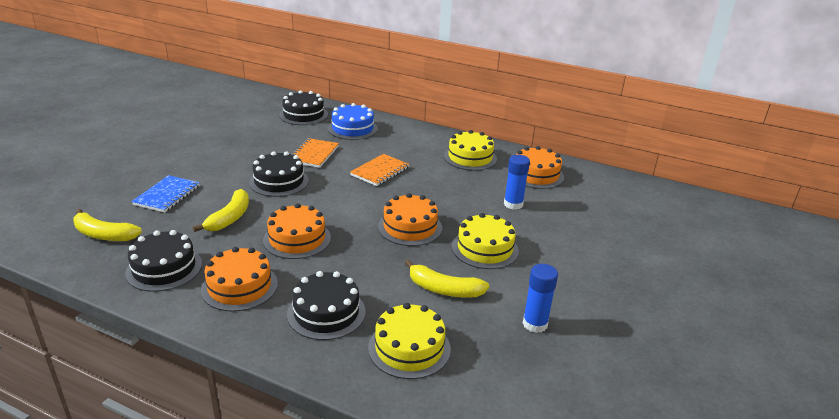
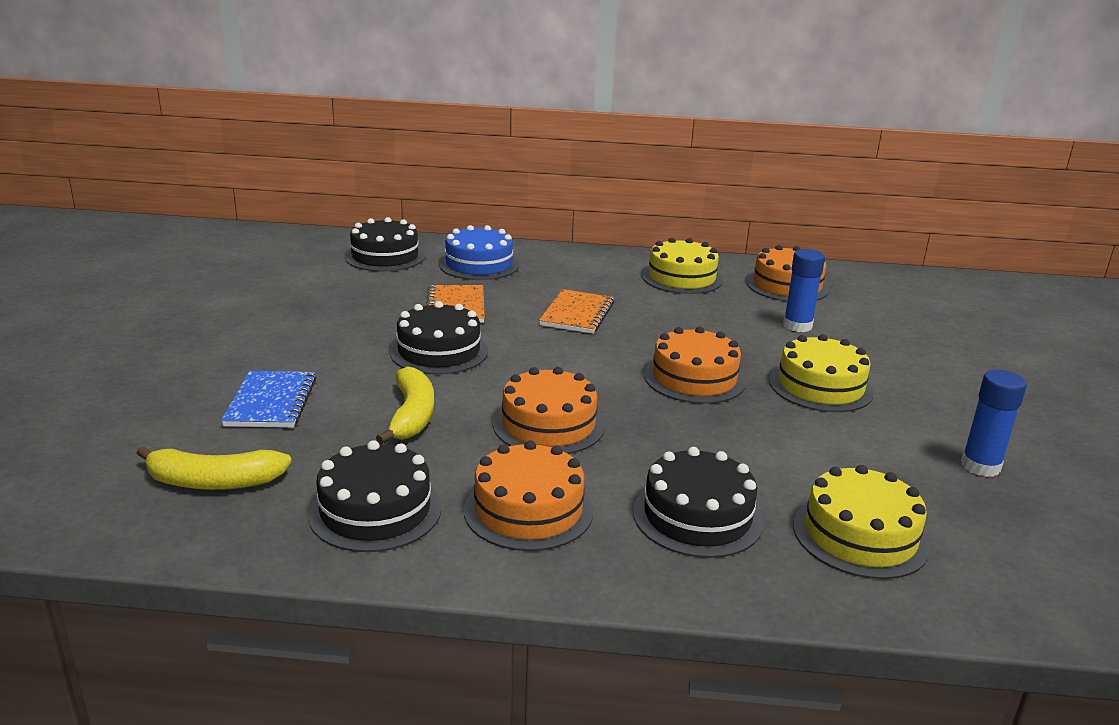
camera: 20 degrees left, 5 degrees down
(444, 289) = (823, 449): yellow banana -> none

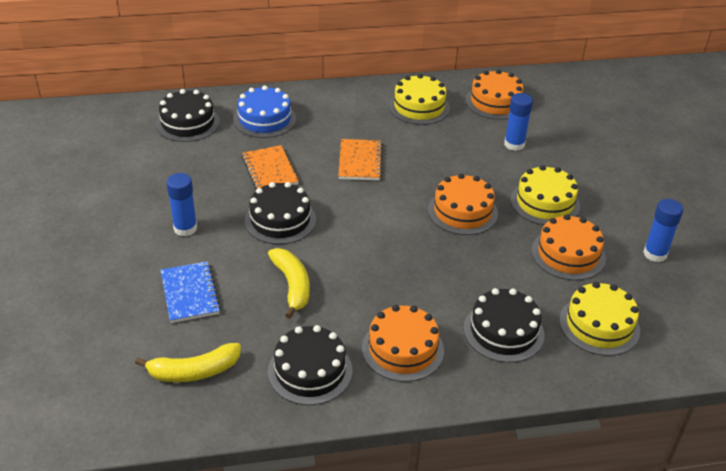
camera: 15 degrees left, 15 degrees up
(313, 342) = (185, 228): none -> blue glue stick
(548, 425) = (385, 275): orange cake -> orange cake (568, 254)

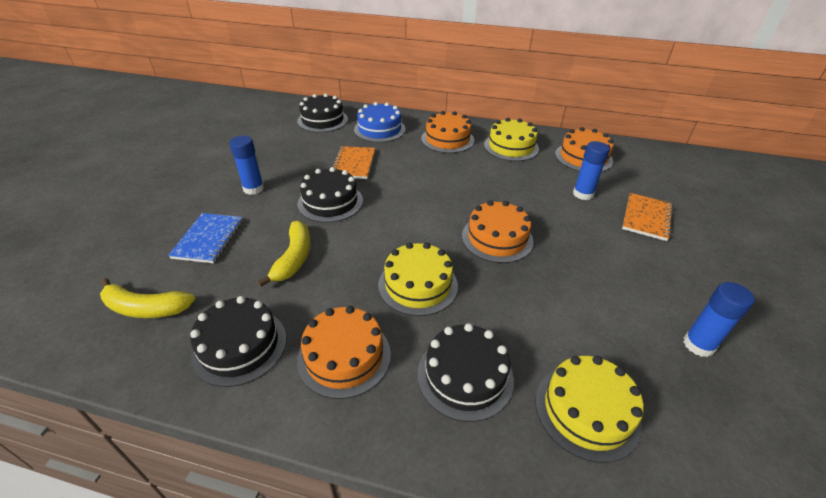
camera: 25 degrees right, 0 degrees up
(360, 161) = (431, 175): orange notebook -> orange notebook (646, 218)
(545, 202) = (587, 253): yellow cake -> yellow cake (418, 285)
(568, 254) = (587, 312): orange cake -> orange cake (447, 139)

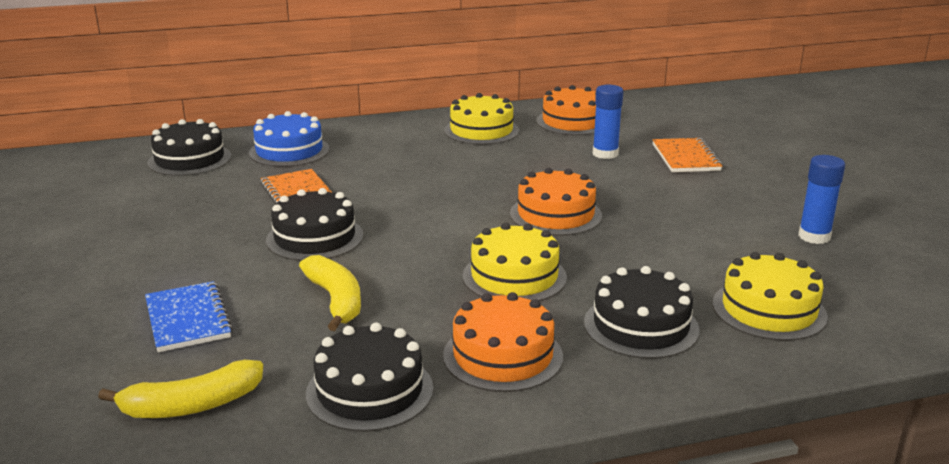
camera: 30 degrees left, 15 degrees down
(253, 189) = (183, 254): blue glue stick -> none
(447, 139) = (394, 141): orange cake -> none

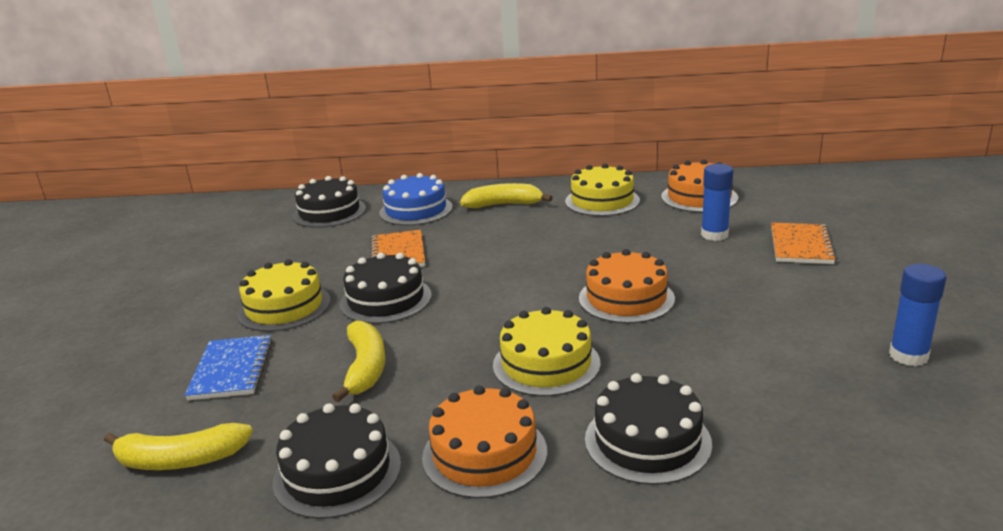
camera: 20 degrees right, 0 degrees up
(382, 140) = (504, 205): none -> yellow banana
(769, 310) = (806, 442): yellow cake -> yellow cake (284, 307)

